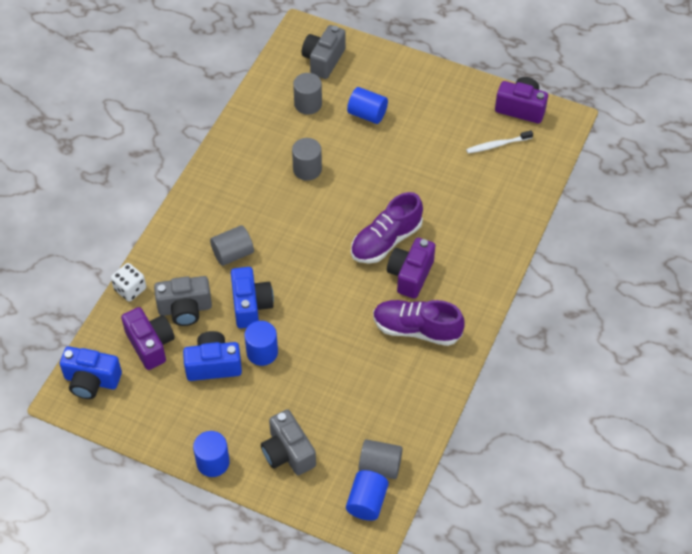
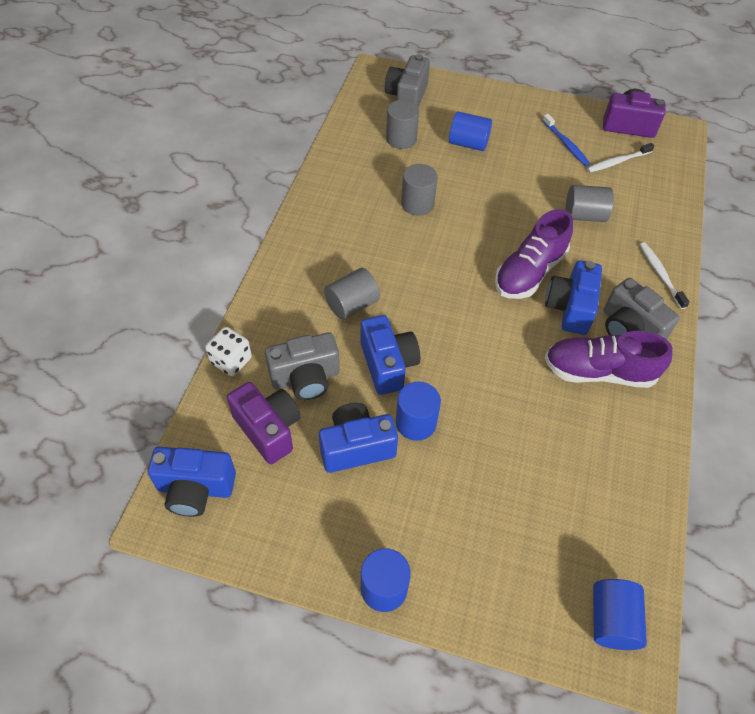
camera: 10 degrees left, 0 degrees up
(288, 452) = (484, 559): grey camera -> grey camera (629, 329)
(380, 466) = (612, 562): grey cylinder -> grey cylinder (584, 215)
(410, 275) = (570, 308): purple camera -> blue camera
(456, 122) = (566, 144): none -> blue toothbrush
(497, 254) = (660, 275): none -> white toothbrush

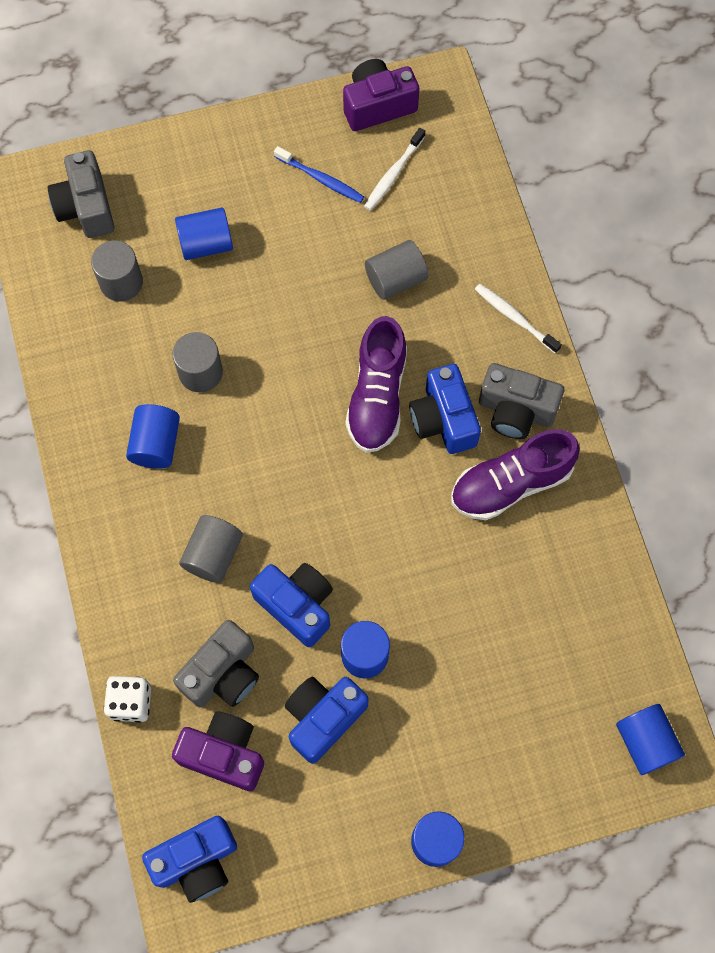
camera: 30 degrees left, 15 degrees up
(360, 227) = (156, 444): none -> blue cylinder

